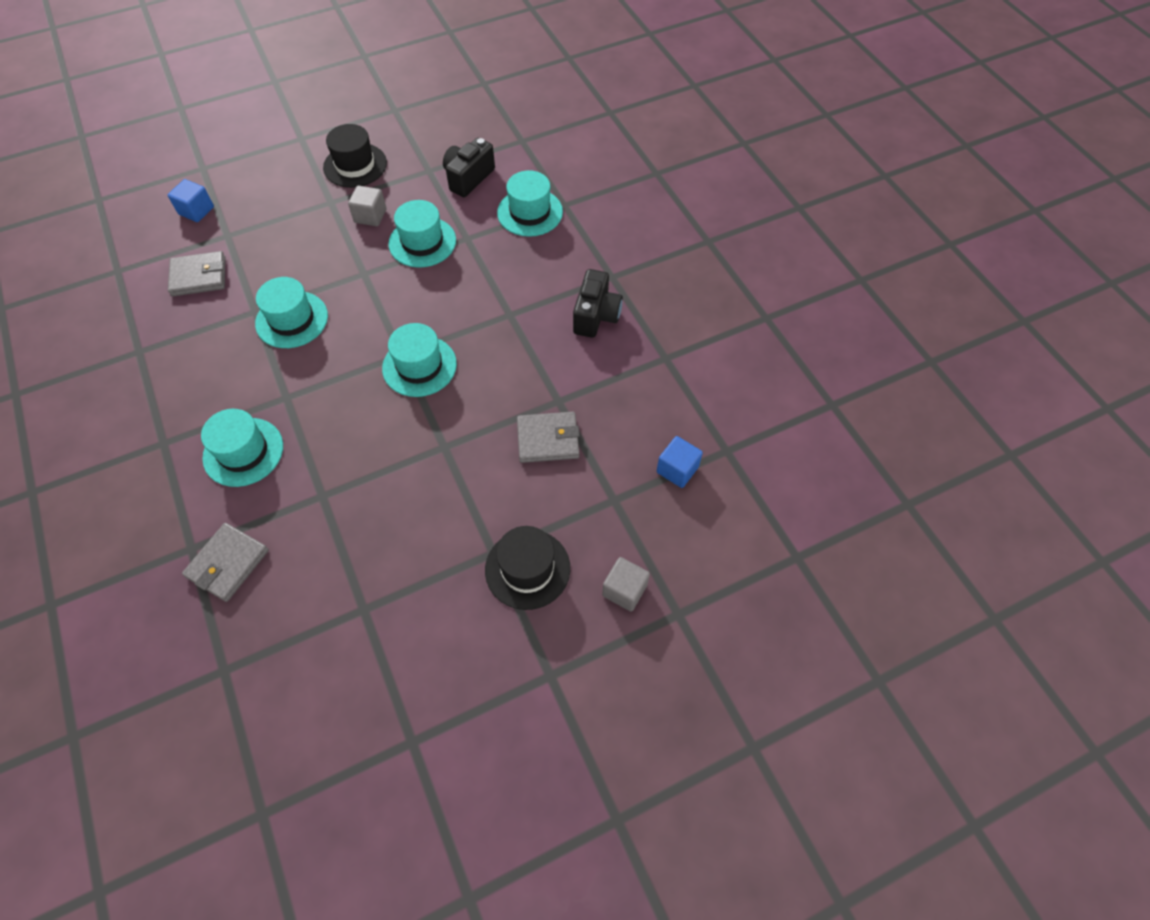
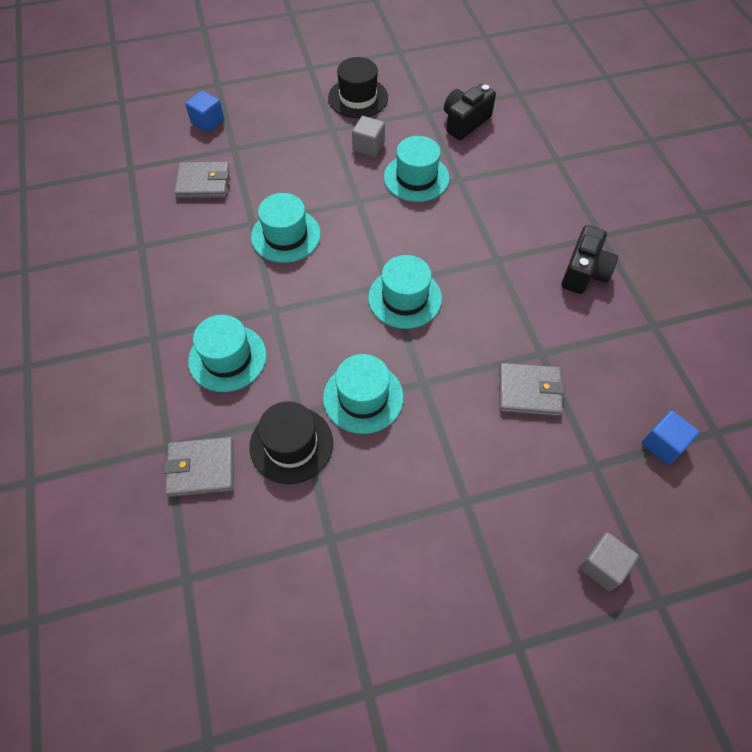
camera: 10 degrees right, 0 degrees up
(228, 563) = (201, 468): grey wallet -> grey wallet turned 45 degrees clockwise
(527, 569) = (501, 525): black hat -> black hat (291, 444)
(530, 212) = (523, 162): turquoise hat -> turquoise hat (363, 397)

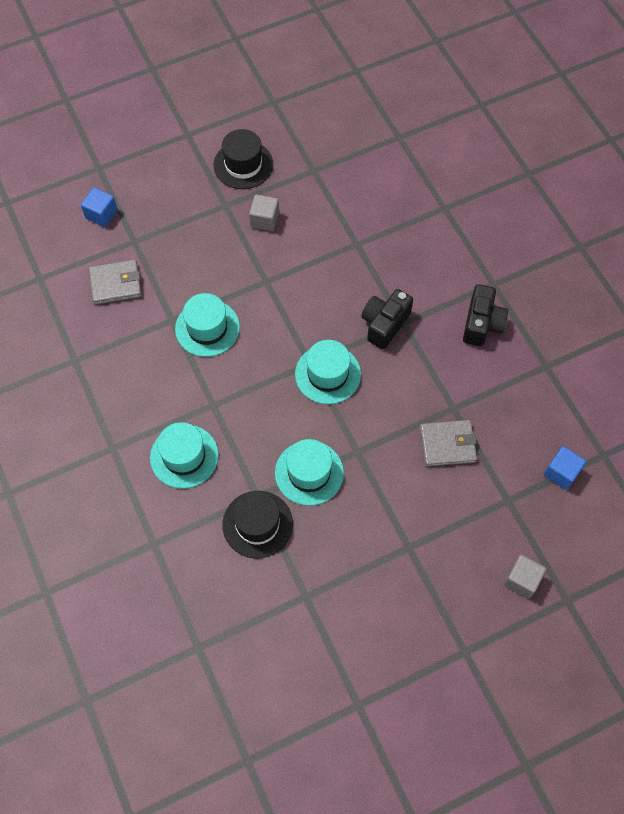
camera: 10 degrees left, 5 degrees up
(201, 468) = (187, 557): grey wallet -> none
(416, 178) = (316, 248): turquoise hat -> none
(465, 122) = (352, 179): black camera -> black camera (384, 324)

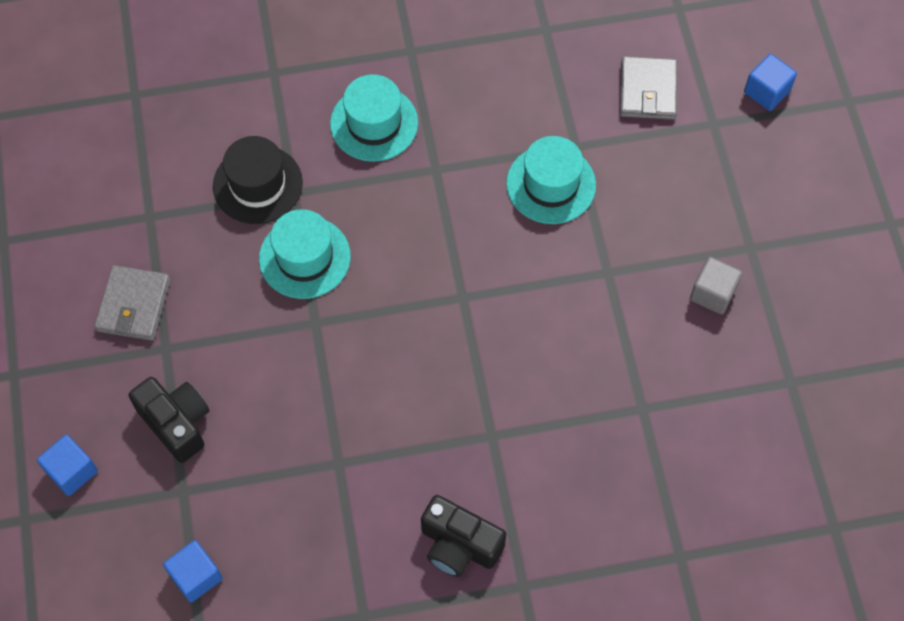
camera: 105 degrees right, 0 degrees up
(243, 165) = (820, 286): black hat -> none
(327, 374) = (438, 314): turquoise hat -> none
(384, 324) = (496, 409): black camera -> black camera (176, 423)
(447, 444) = (287, 438): grey wallet -> grey wallet (133, 305)
(522, 580) = (72, 471): grey cube -> blue cube

